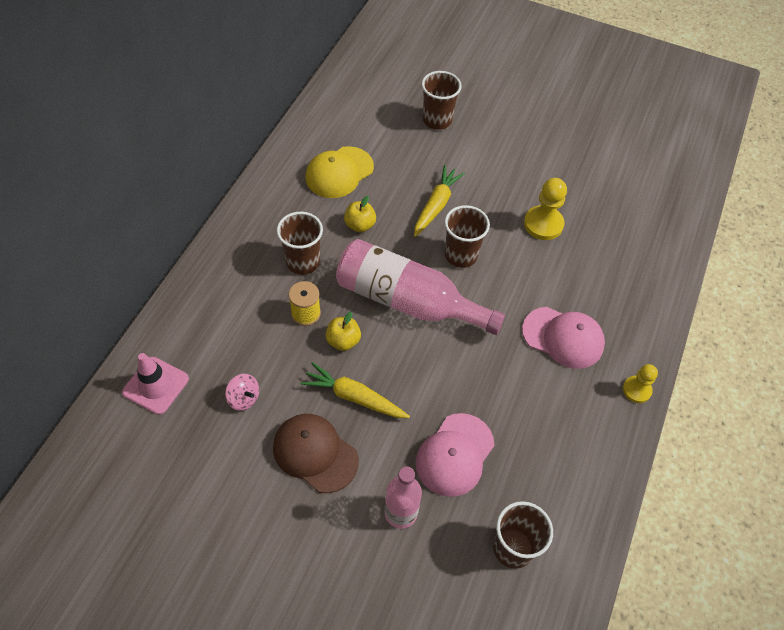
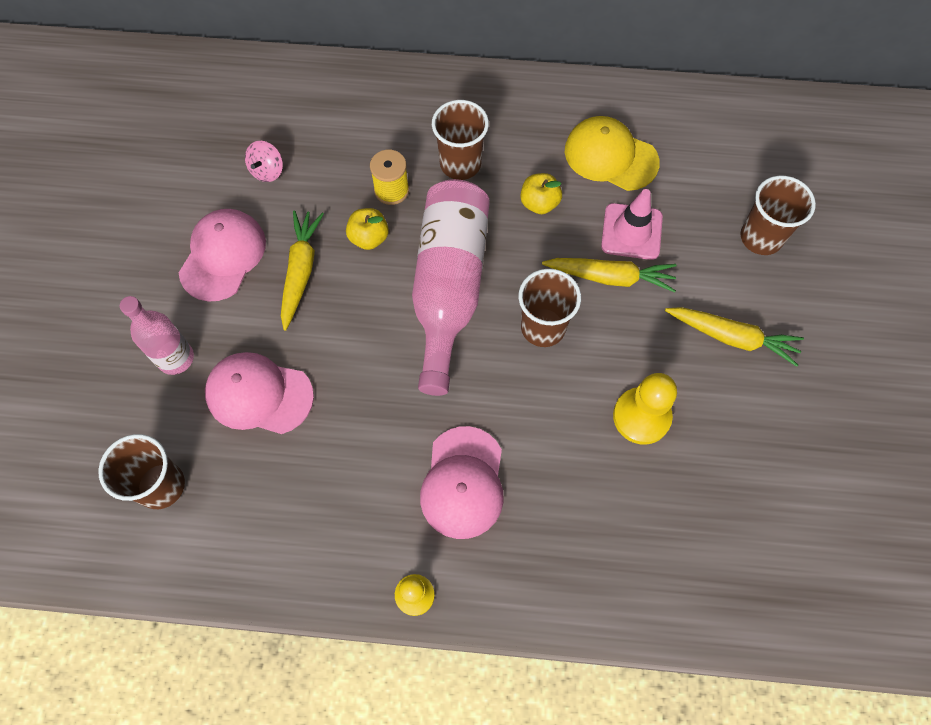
camera: 75 degrees right, 10 degrees up
(156, 385) = (259, 92): pink traffic cone -> pink traffic cone (631, 232)
(315, 453) = (223, 256): brown cap -> pink cap
(502, 160) = (732, 337): none -> yellow carrot

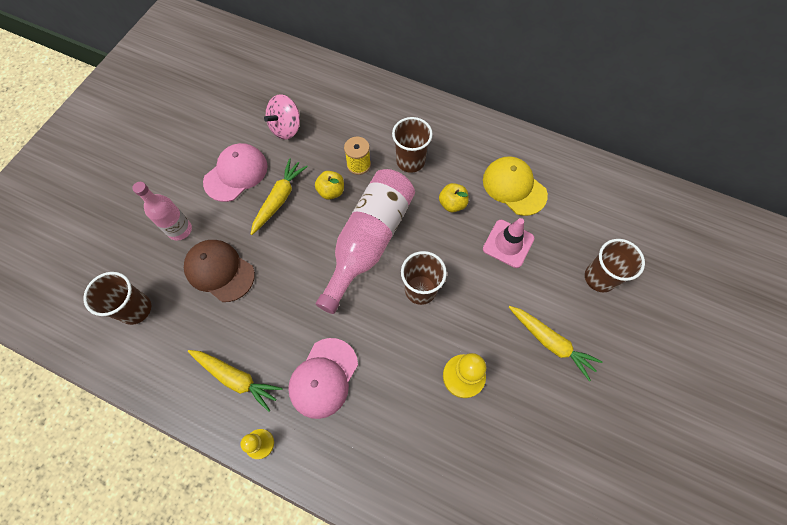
camera: 20 degrees right, 0 degrees up
(259, 394) = (219, 271): pink cap -> brown cap
(267, 171) = (286, 128): pink spinning top -> pink spinning top, size x1.53
(610, 277) = (480, 270): yellow carrot -> yellow carrot (236, 378)

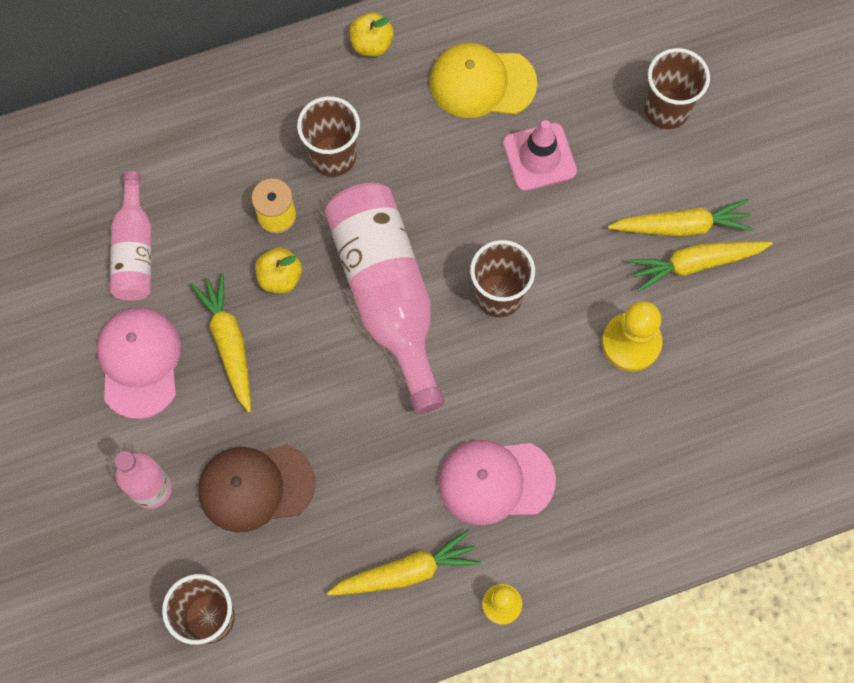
camera: 45 degrees left, 5 degrees up
(286, 128) = (134, 250): pink spinning top -> pink bottle
(323, 378) = (495, 481): pink cap -> pink cap turned 105 degrees clockwise
(452, 204) = (434, 165): yellow apple -> yellow apple (372, 44)
(539, 369) = (696, 264): none -> yellow carrot

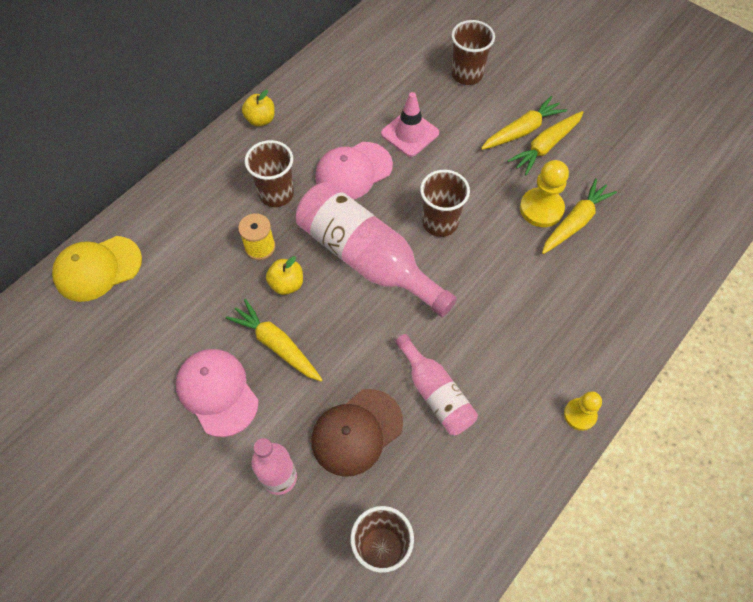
camera: 30 degrees left, 10 degrees down
(134, 250) = (169, 318): pink bottle -> pink bottle (435, 393)
(406, 571) = (501, 430): yellow carrot -> yellow carrot (575, 222)
(482, 83) = (346, 110): yellow cap -> yellow cap (97, 268)
(495, 481) = (518, 336): pink cap -> pink cap (353, 171)

